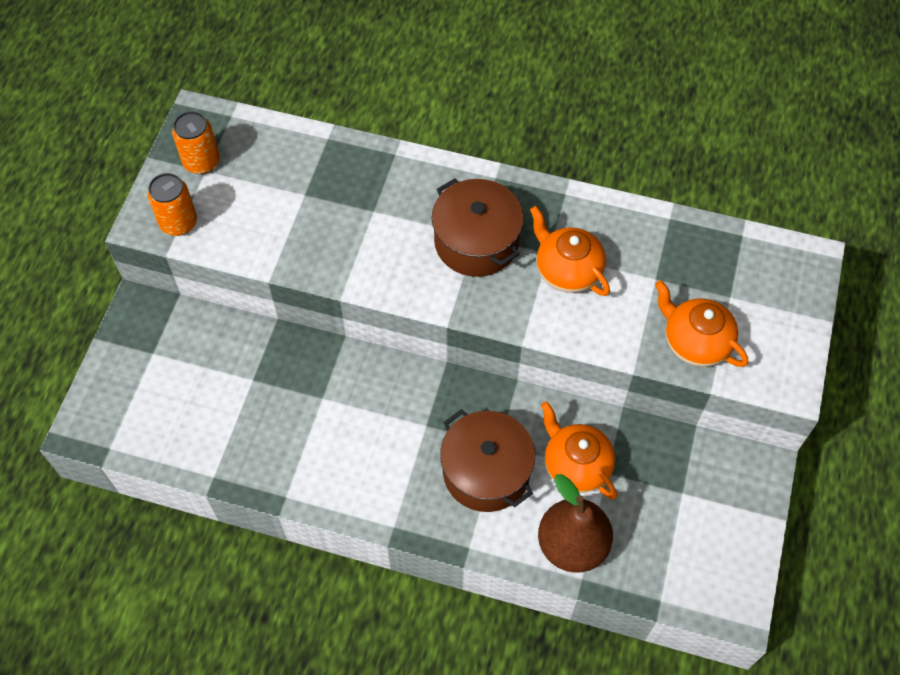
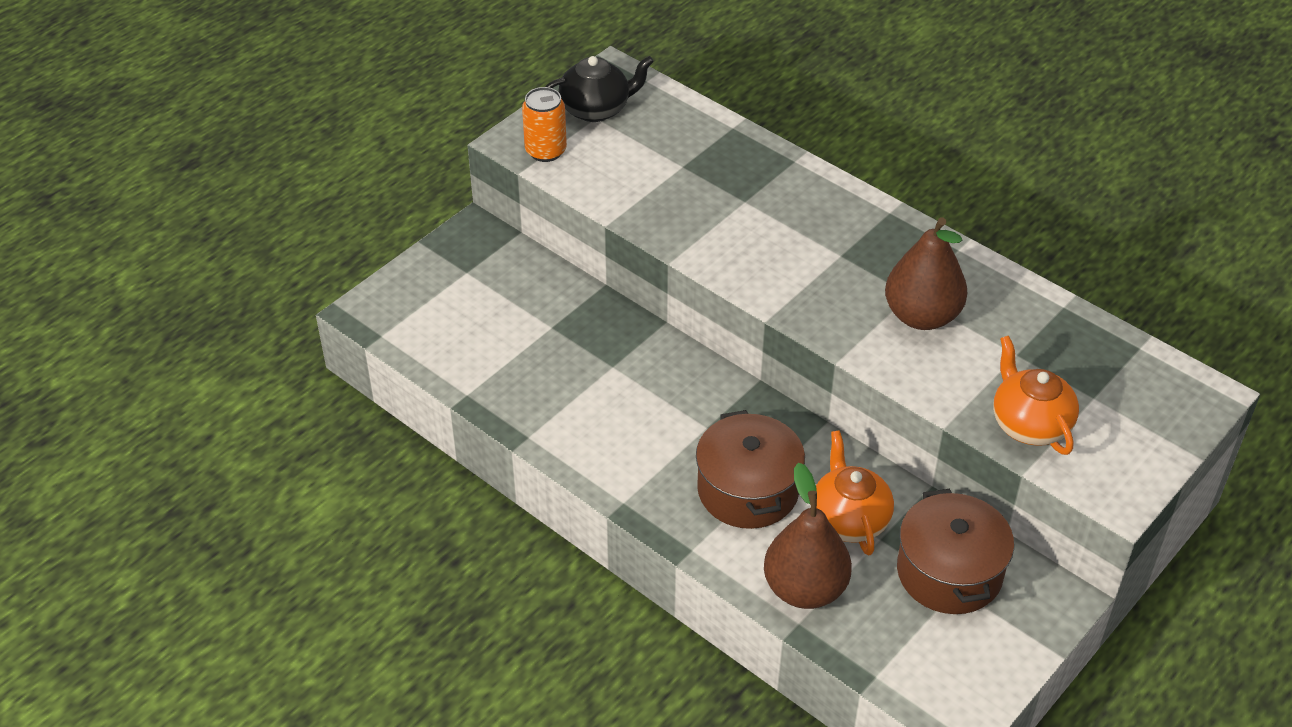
camera: 25 degrees right, 15 degrees down
(201, 162) = (596, 109): orange can -> black teapot
(476, 242) = (838, 260): brown pot -> brown pot (949, 572)
(567, 271) = (921, 316): orange teapot -> brown pear

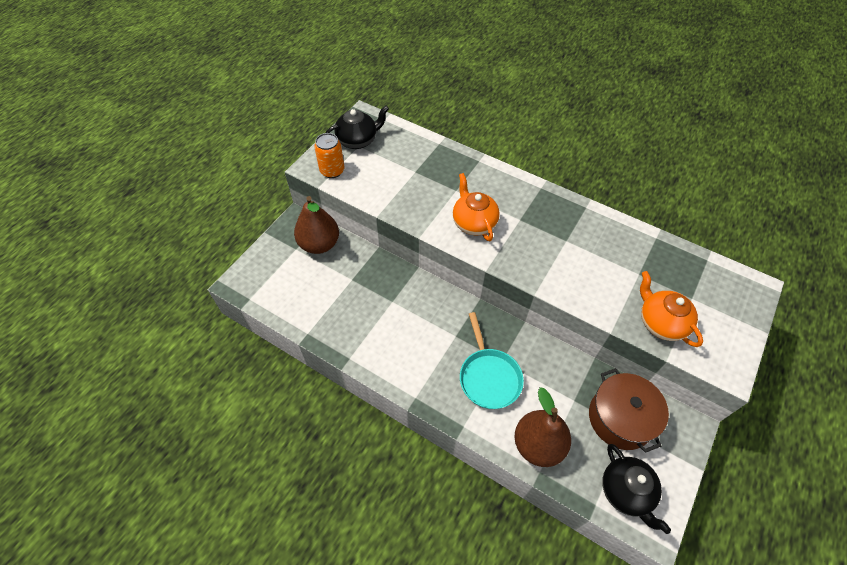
camera: 10 degrees left, 10 degrees up
(748, 490) = (489, 377): brown pot -> turquoise pan
(849, 520) = (553, 389): orange teapot -> orange teapot (473, 223)
(921, 316) = (577, 255): brown pear -> brown pear (319, 244)
(929, 666) = (626, 491): none -> black teapot

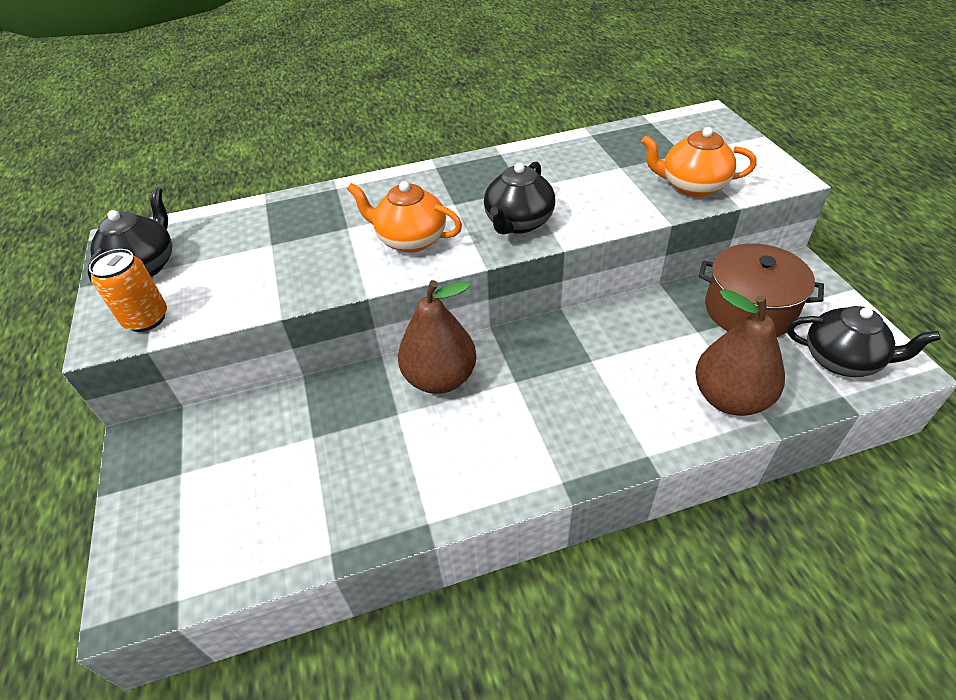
camera: 45 degrees left, 10 degrees down
(319, 244) = (212, 438): brown pear -> brown pear (440, 378)
(489, 377) = (602, 386): turquoise pan -> none
(534, 259) = (518, 223): none -> black teapot

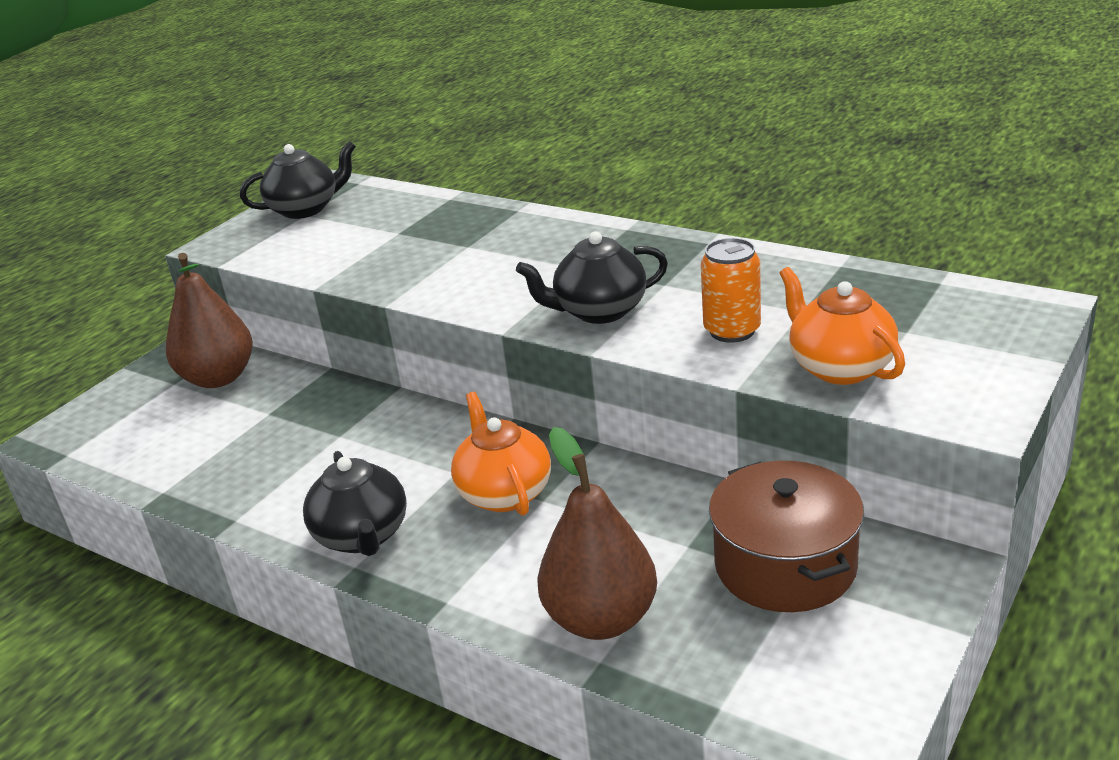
camera: 50 degrees right, 15 degrees down
(146, 319) = (249, 246): orange can -> orange can (732, 331)
(410, 240) = (492, 279): orange teapot -> orange teapot (504, 493)
(440, 378) = (408, 431): brown pear -> brown pear (219, 378)
(842, 360) = (790, 681): black teapot -> black teapot (362, 536)

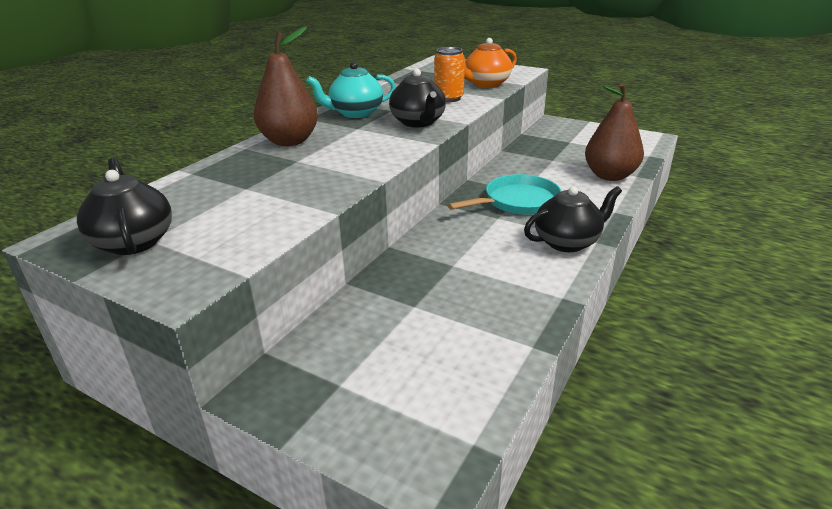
camera: 95 degrees left, 0 degrees up
(219, 378) = (340, 350): brown pear -> brown pear (289, 141)
(504, 493) = (517, 202): orange teapot -> turquoise pan
(649, 258) = (355, 113): none -> turquoise teapot
(785, 565) = (561, 143): brown pot -> none

